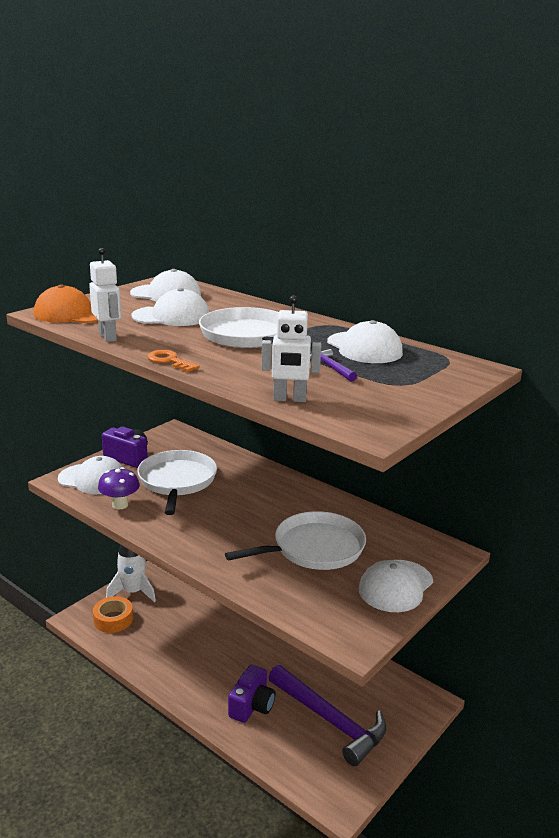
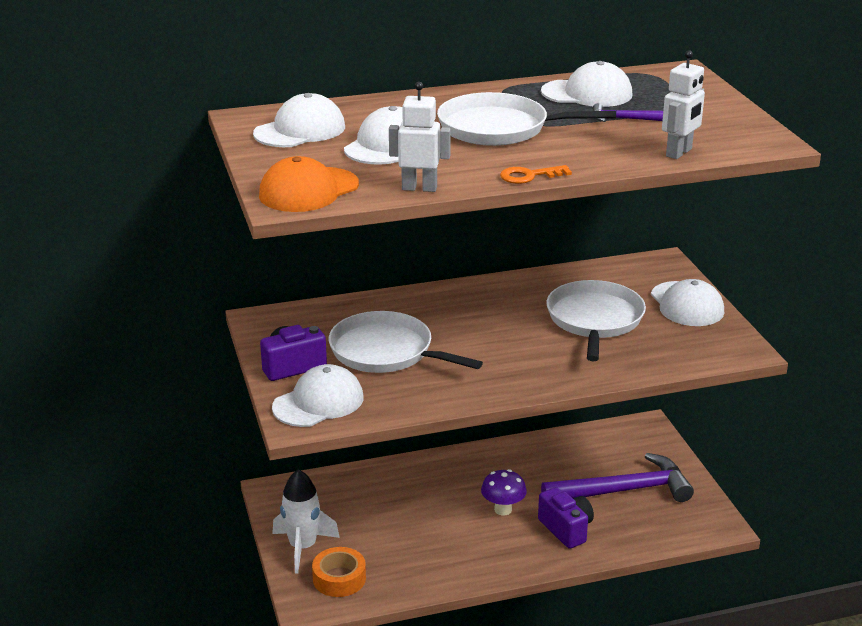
camera: 55 degrees left, 5 degrees up
(120, 505) = (399, 400): purple mushroom -> purple mushroom (503, 509)

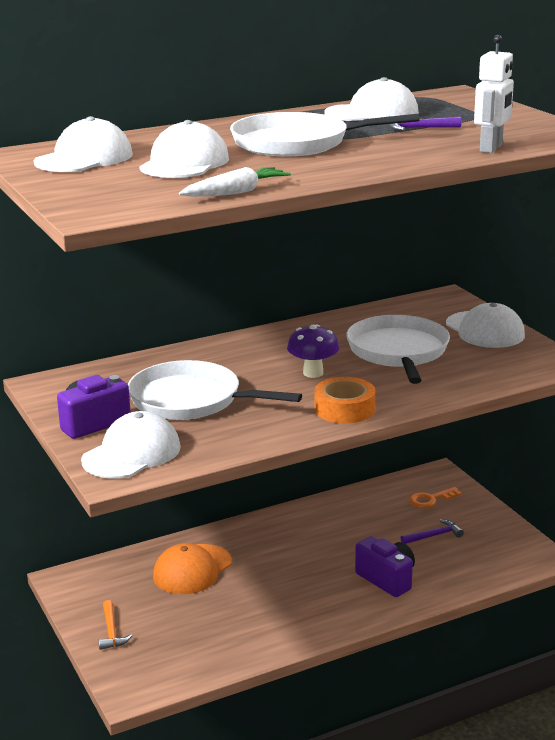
camera: 10 degrees left, 5 degrees down
(303, 547) = (111, 631): white rocket -> orange hammer
(308, 190) = (115, 203): orange cap -> orange cap (192, 569)
(339, 578) = (159, 658): orange tape -> orange tape (344, 409)
(419, 188) = (236, 192): white robot -> white carrot
(503, 509) = (316, 568): purple mushroom -> purple mushroom (313, 373)
(529, 176) = (348, 175): orange key -> orange key (430, 499)
(624, 490) = (434, 535): purple hammer -> purple hammer, size x0.41

